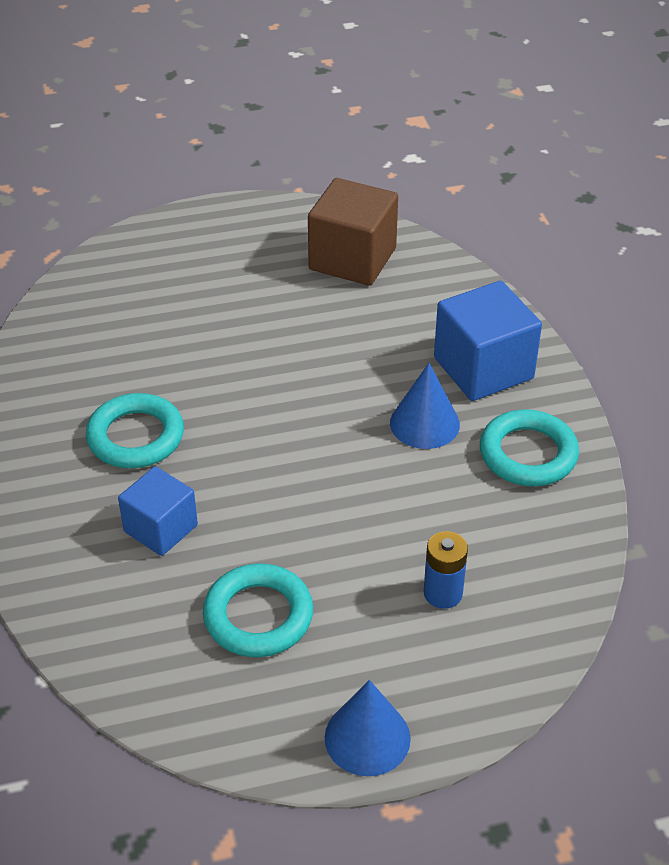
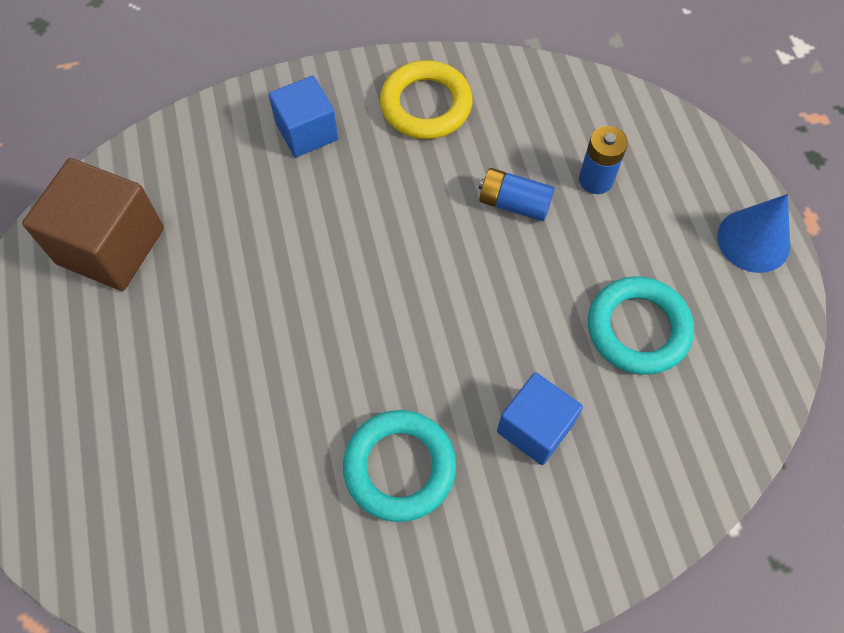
camera: 90 degrees left, 20 degrees up
(408, 522) = (514, 203): none -> blue battery
(424, 423) = (384, 185): blue cone -> none
(483, 368) = (307, 132): blue cube -> blue cube, size x0.64
(528, 454) = (426, 105): turquoise ring -> yellow ring

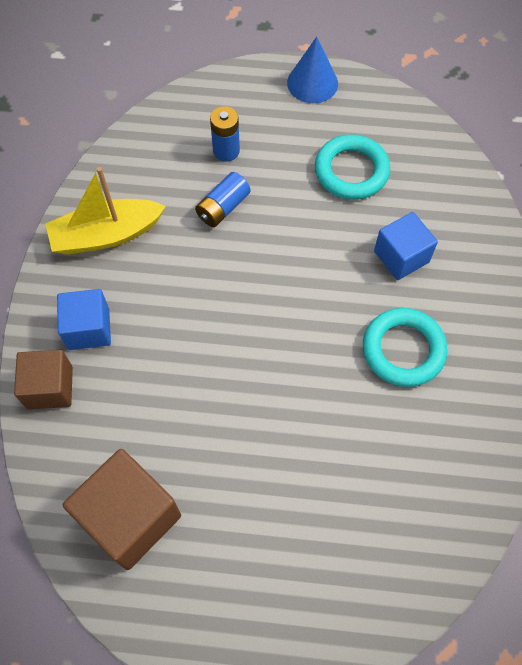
camera: 70 degrees left, 0 degrees up
(229, 124) = (50, 387): none -> brown cube
(426, 105) = (106, 235): yellow ring -> yellow boat

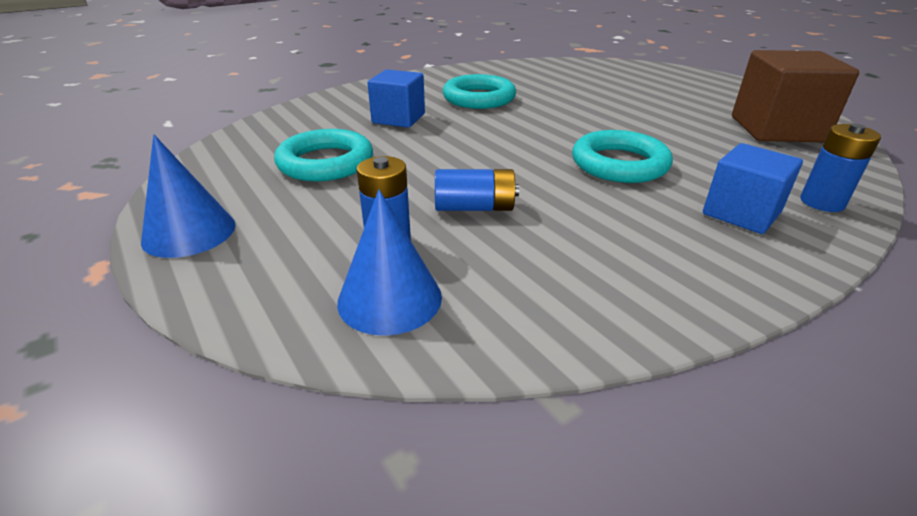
camera: 130 degrees left, 30 degrees down
(50, 387) = (822, 202): brown cube -> blue battery
(106, 235) = (645, 265): yellow boat -> none
(184, 128) = (390, 298): none -> blue cone
(196, 330) = (619, 164): none -> turquoise ring

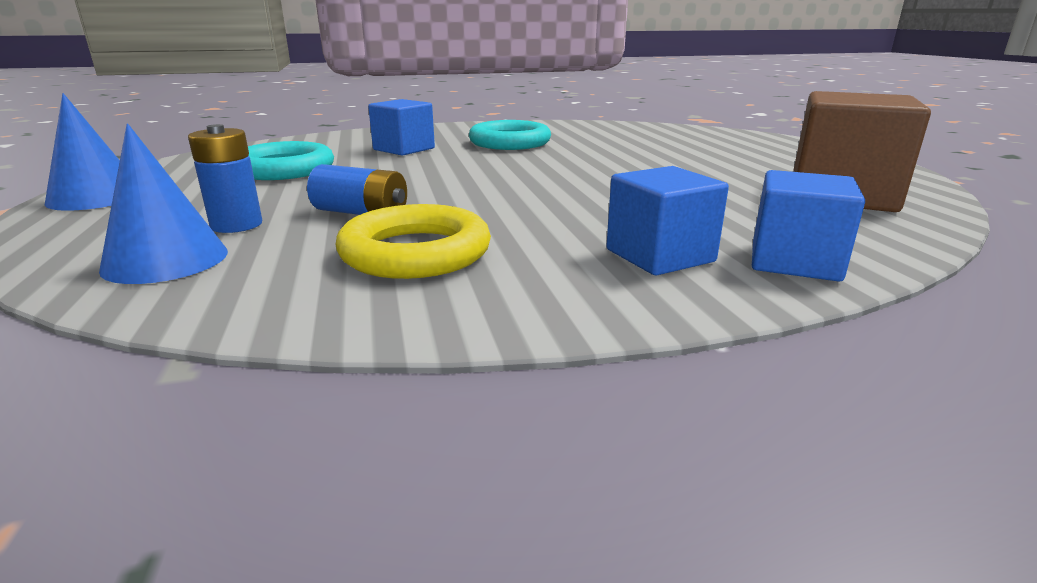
camera: 20 degrees right, 10 degrees down
(578, 245) = (415, 252): none -> yellow ring
(619, 164) = (577, 201): turquoise ring -> none
(822, 202) = (794, 261): blue battery -> blue cube

